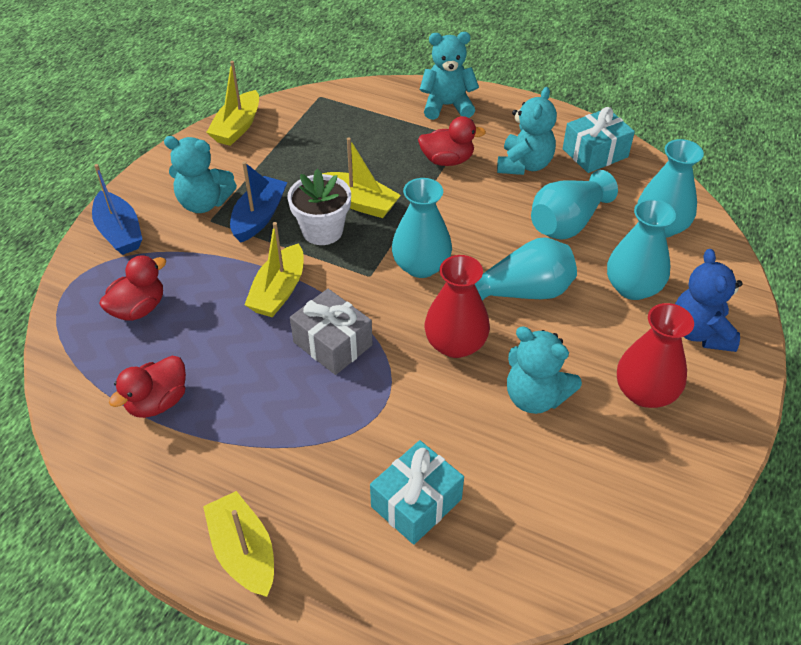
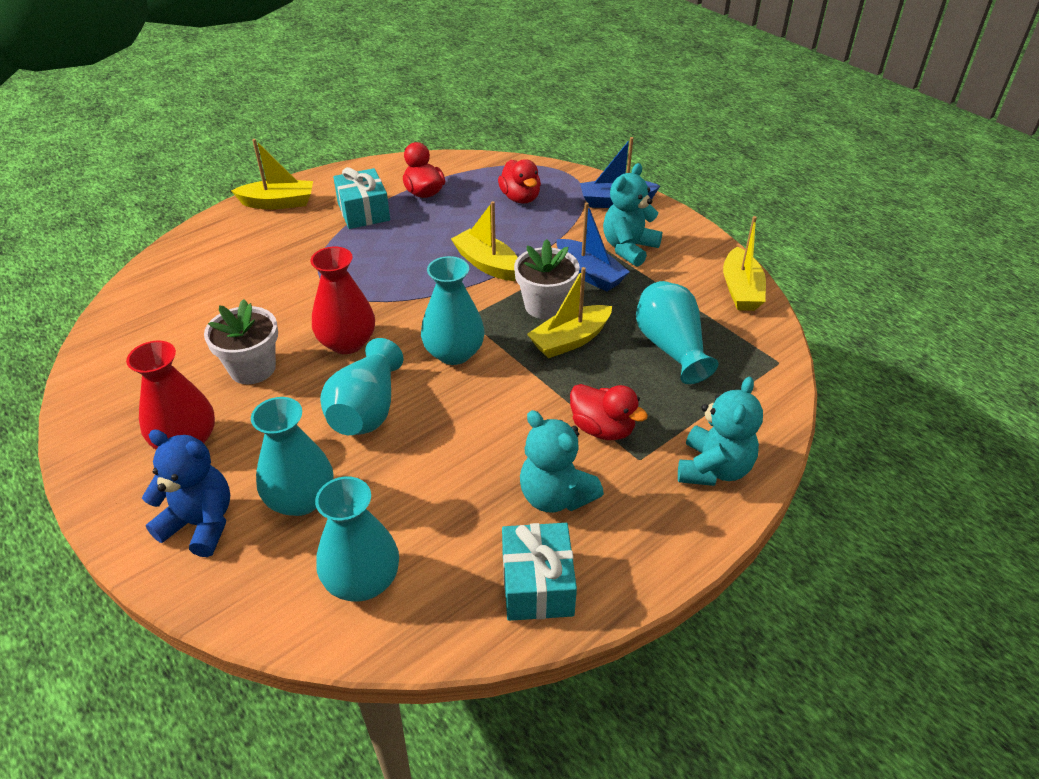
camera: 115 degrees right, 5 degrees down
(237, 127) = (741, 290): yellow boat -> yellow boat turned 135 degrees counterclockwise
(332, 343) = (407, 277): grey gift -> none
(416, 503) = (234, 276): turquoise gift -> turquoise gift (363, 212)
(447, 160) = (602, 428): red duck -> red duck turned 75 degrees counterclockwise
(535, 397) = (252, 368): turquoise teddy bear -> white flower pot
(567, 223) = (432, 490): turquoise vase -> turquoise vase (671, 347)

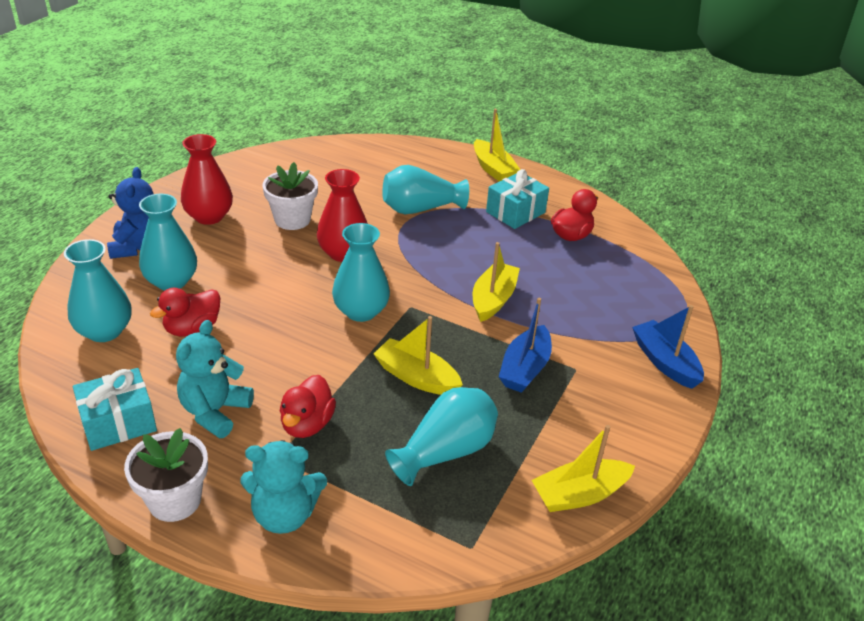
camera: 65 degrees right, 5 degrees down
(366, 410) = (272, 284): turquoise vase -> turquoise vase (420, 209)
(520, 198) = (613, 294): red duck -> red duck (192, 328)
(545, 306) = (456, 350): white flower pot -> white flower pot (174, 500)
(628, 248) = (588, 388): turquoise teddy bear -> none

